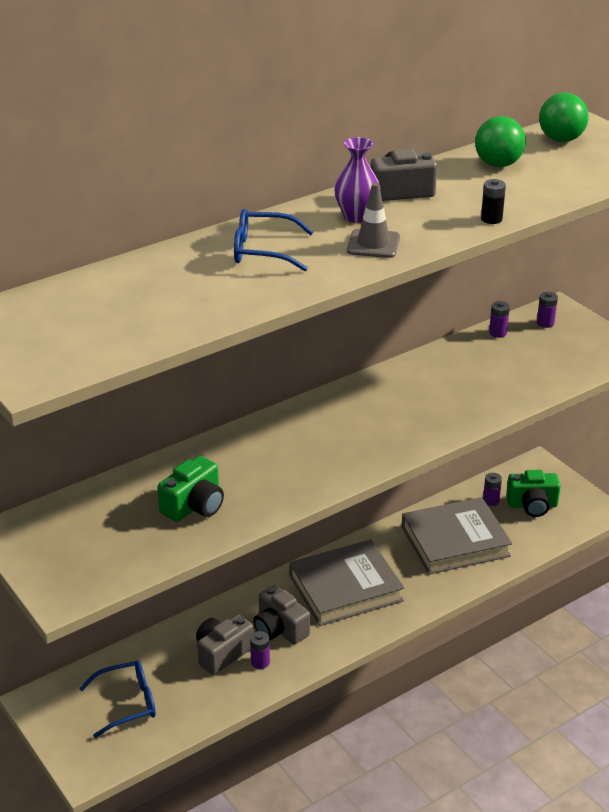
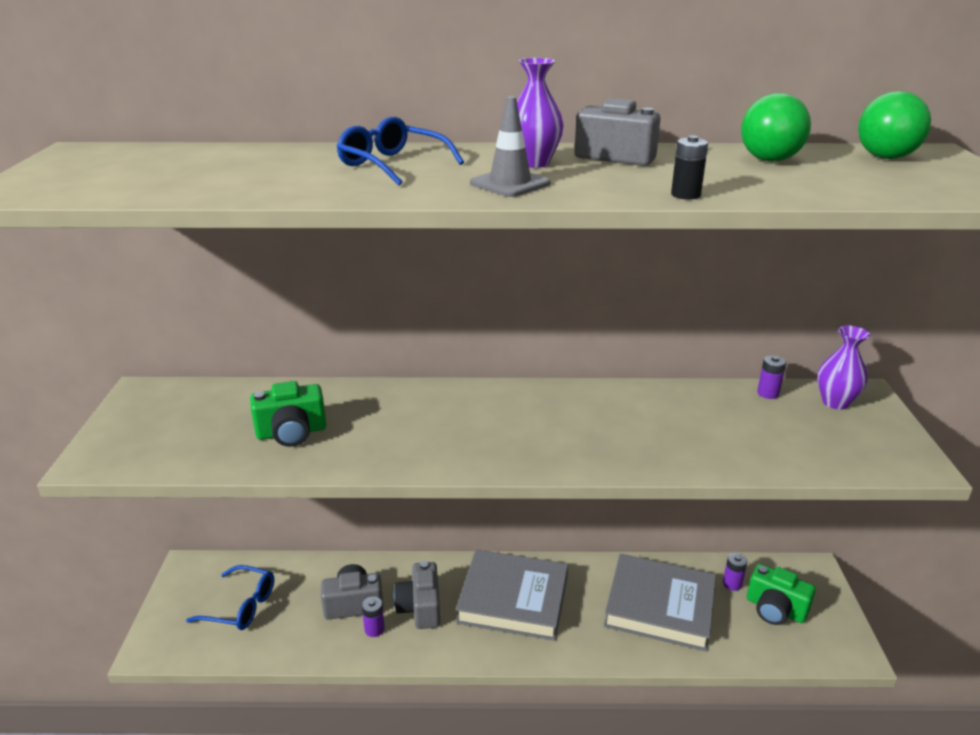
camera: 35 degrees right, 5 degrees down
(545, 323) = (835, 402): purple battery -> purple vase

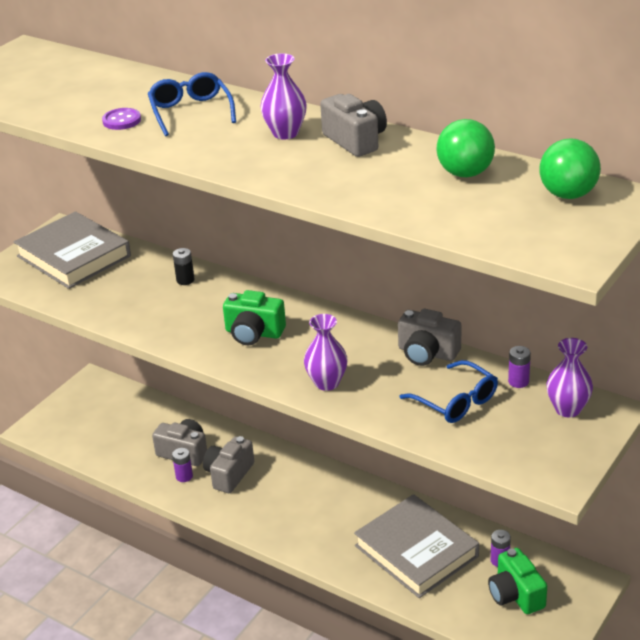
camera: 35 degrees right, 5 degrees up
(241, 606) = (108, 423): blue glasses -> blue glasses (456, 401)
(291, 432) = (127, 293): green camera -> green camera (254, 333)
(316, 183) = (121, 120): none -> purple button
(510, 184) = (236, 152): grey traffic cone -> none
(513, 599) = (303, 497): grey book -> grey book (74, 256)
(609, 451) = (327, 383): none -> purple vase
(663, 395) = (427, 353): none -> grey camera
(685, 195) = (333, 195): black battery -> black battery (185, 280)

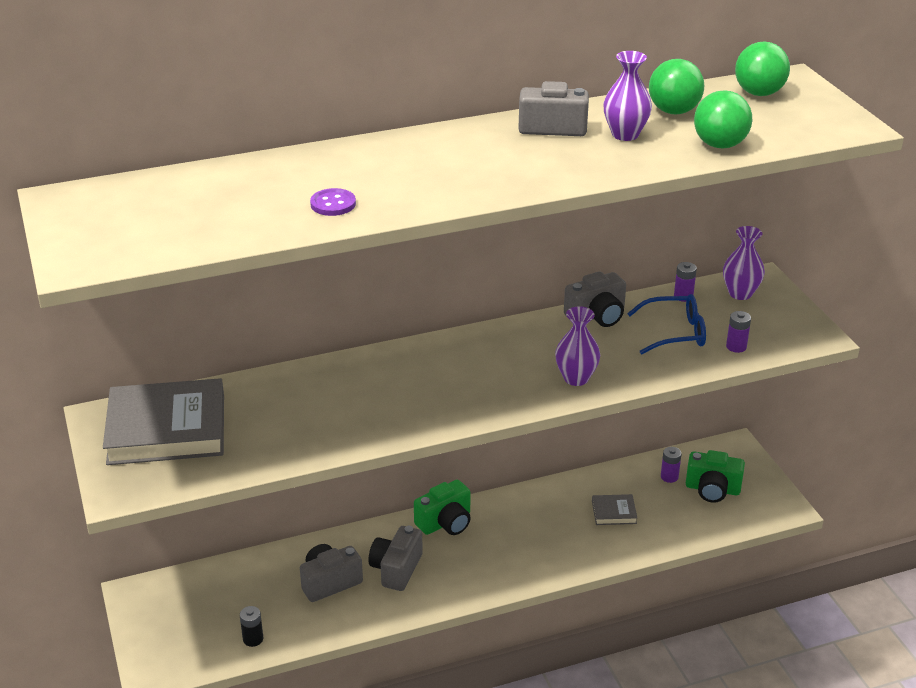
camera: 55 degrees left, 0 degrees up
(184, 476) = (363, 598): purple battery -> purple battery (736, 347)
(185, 280) = (315, 382): black battery -> black battery (253, 639)
(191, 112) = (374, 169): blue glasses -> none
(229, 474) = (396, 569): grey camera -> grey camera turned 45 degrees clockwise
(254, 333) = (454, 382): green camera -> green camera (445, 522)
(285, 133) = (491, 147): purple vase -> purple vase (625, 134)
(416, 551) = (614, 512): grey book -> grey book, size x0.43
(432, 214) = (719, 145): none -> green ball

